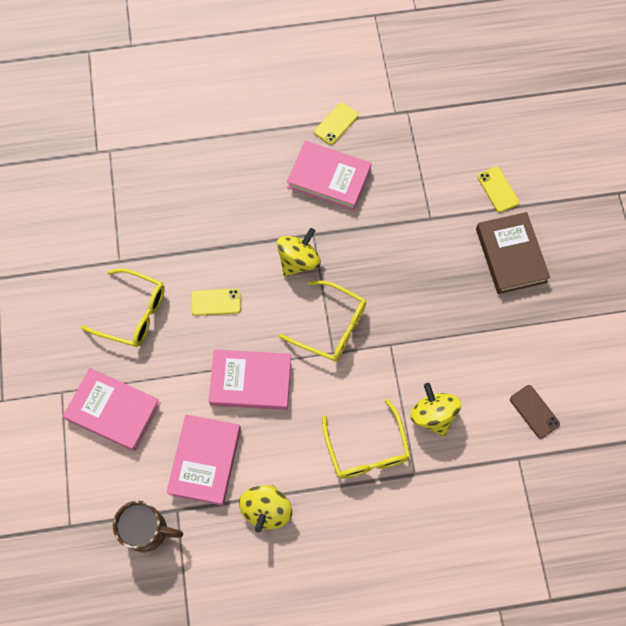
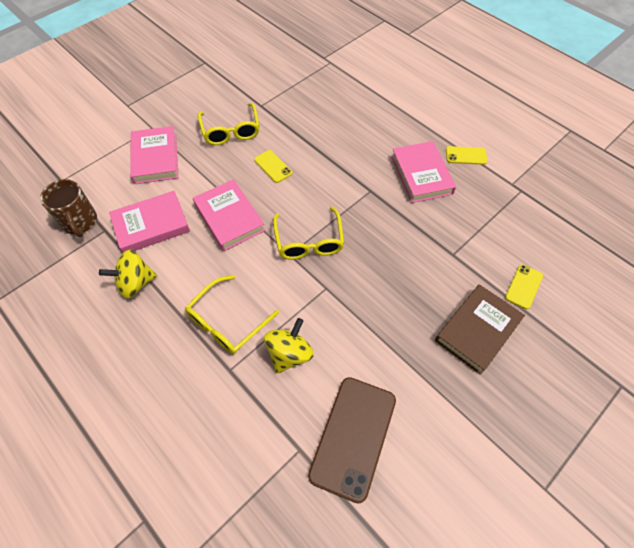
camera: 55 degrees right, 10 degrees down
(298, 261) = (343, 193): yellow spinning top -> none
(534, 411) = (353, 437): brown phone -> brown phone, size x2.02

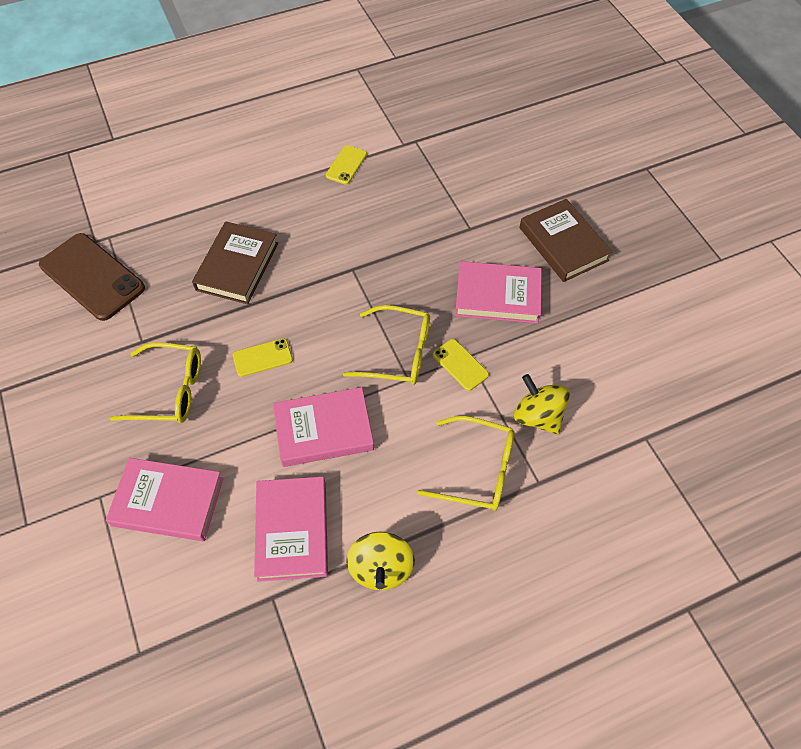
camera: 70 degrees left, 0 degrees up
(80, 222) = (241, 631): brown mug -> none
(227, 322) = (477, 470): yellow glasses -> yellow glasses turned 45 degrees counterclockwise
(339, 128) = (237, 266): none -> brown book
(353, 437) = (644, 386): brown phone -> brown phone (92, 276)
(421, 175) = (353, 214): pink book -> pink book (497, 296)
(523, 286) = (528, 189): yellow phone -> yellow phone (460, 365)

